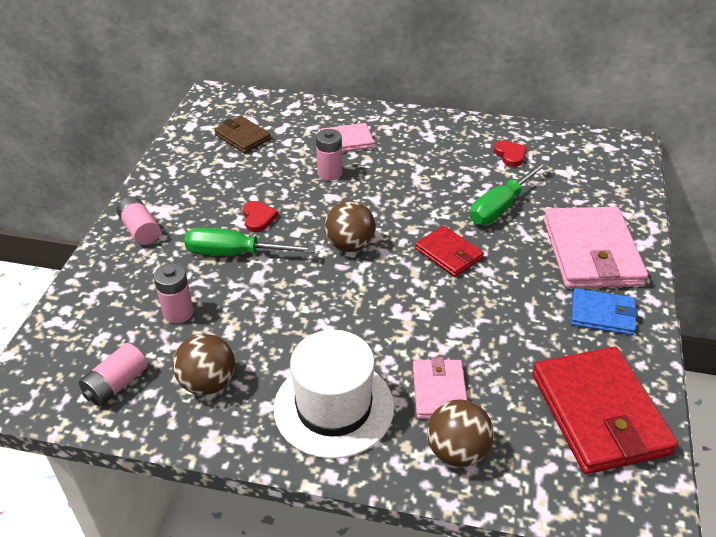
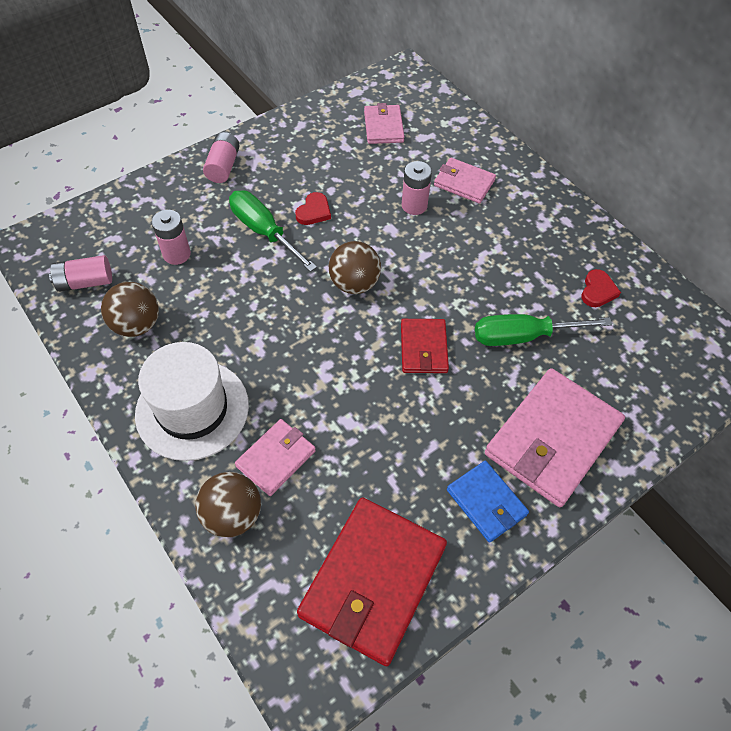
camera: 40 degrees right, 15 degrees up
(242, 137) = (383, 127): brown wallet -> pink wallet

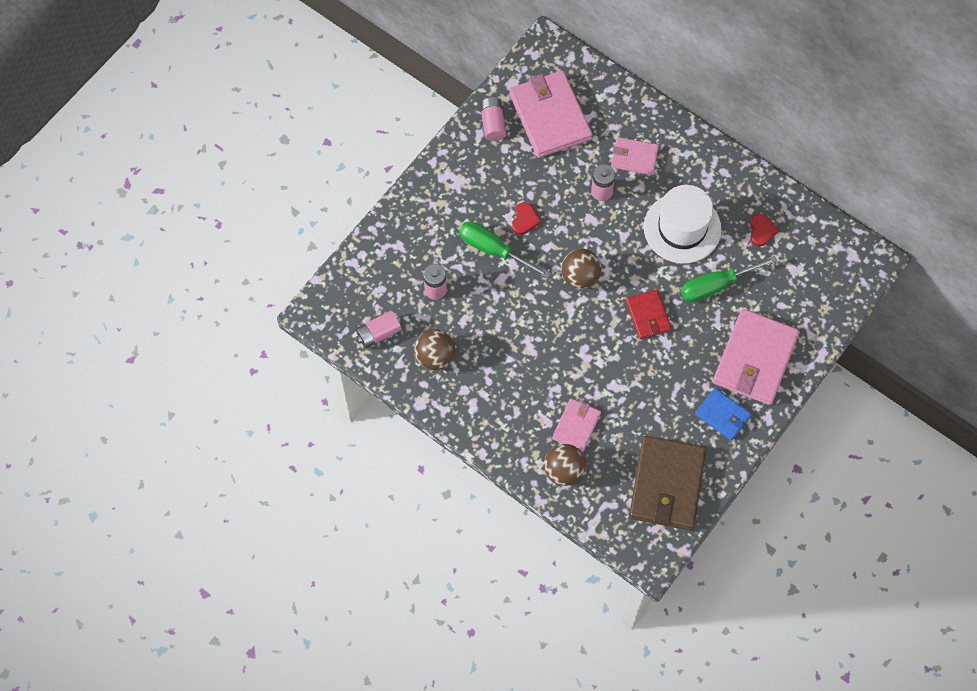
camera: 15 degrees left, 10 degrees up
(192, 409) = (505, 408): white hat -> white hat (682, 228)
(223, 166) = (434, 196): pink battery -> pink battery (493, 123)
(372, 581) = (666, 485): red wallet -> brown wallet
(383, 127) = (550, 116): pink wallet -> pink wallet, size x1.85

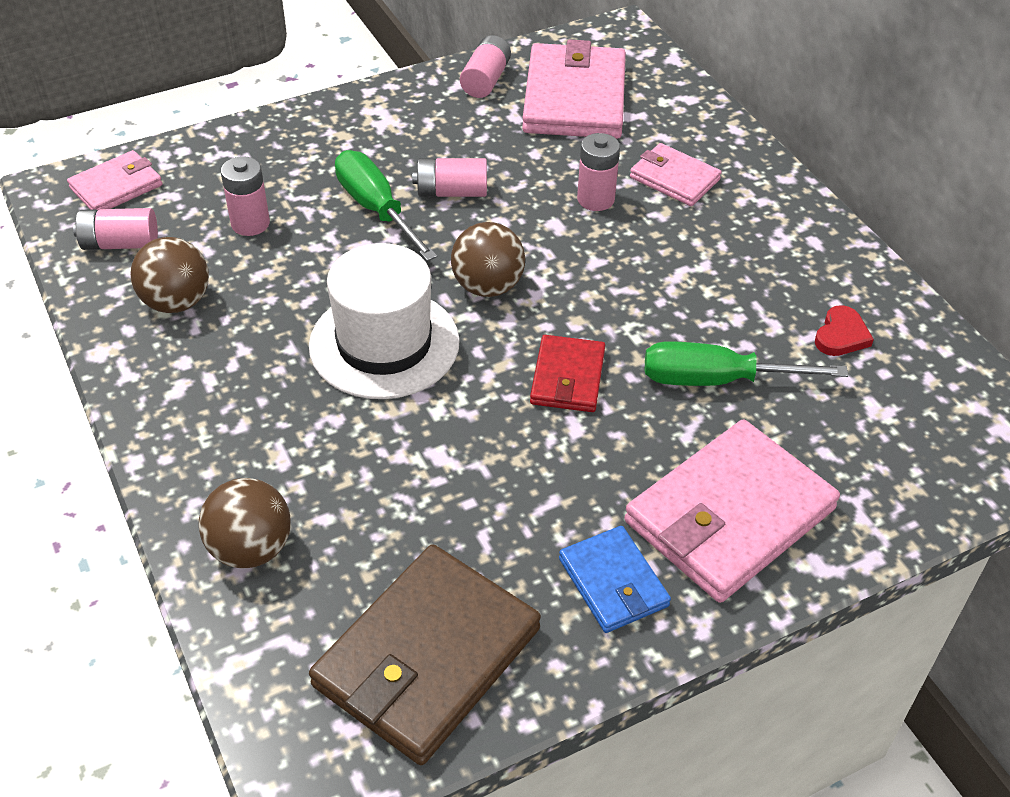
camera: 25 degrees right, 20 degrees down
(525, 220) = (451, 192): red heart -> pink battery
(576, 426) = (327, 487): pink wallet -> pink wallet (116, 186)
(682, 228) = (700, 285): white hat -> white hat (384, 343)

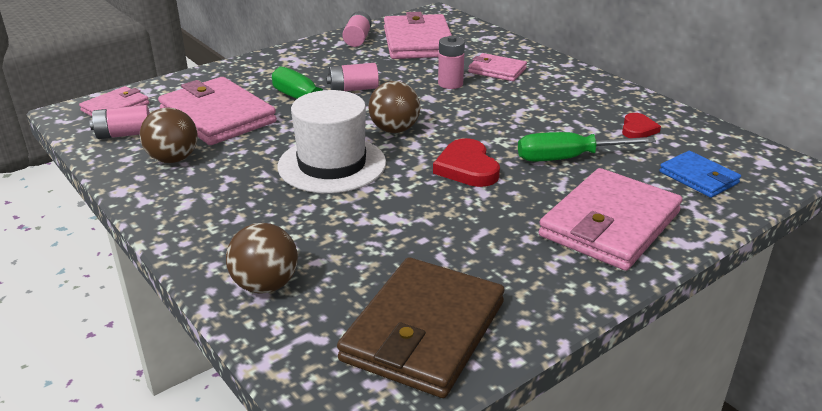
camera: 10 degrees left, 15 degrees down
(250, 223) = (217, 116): pink battery -> pink wallet
(567, 377) = (467, 168): red wallet -> red heart
(613, 582) = (545, 270): blue wallet -> blue wallet (698, 177)

